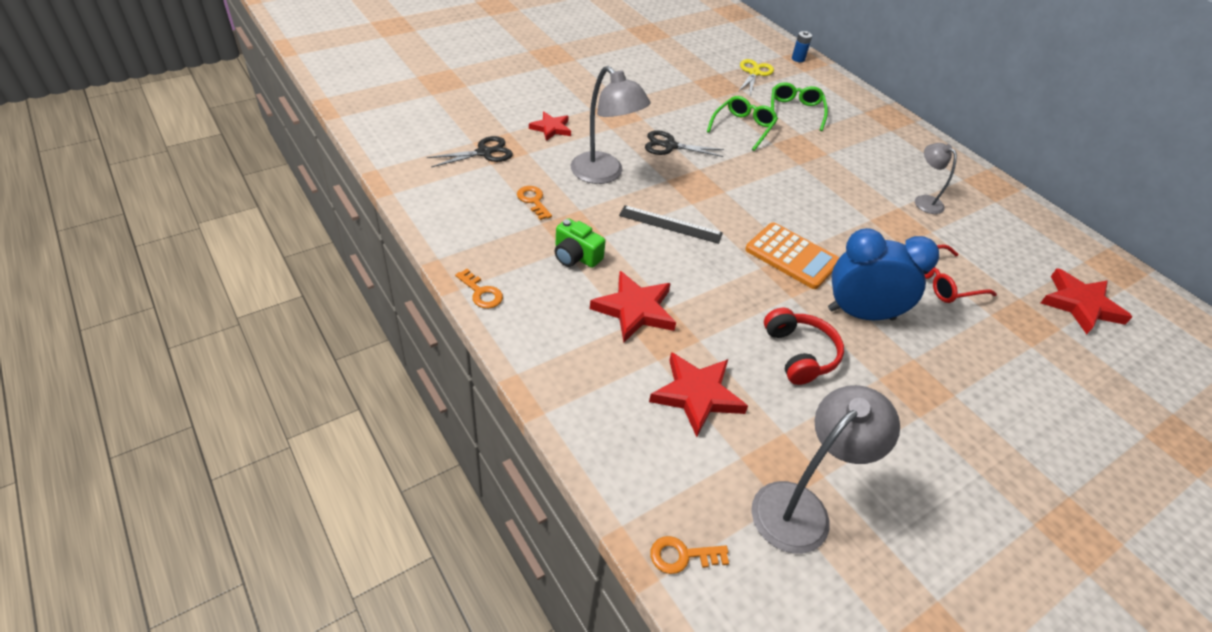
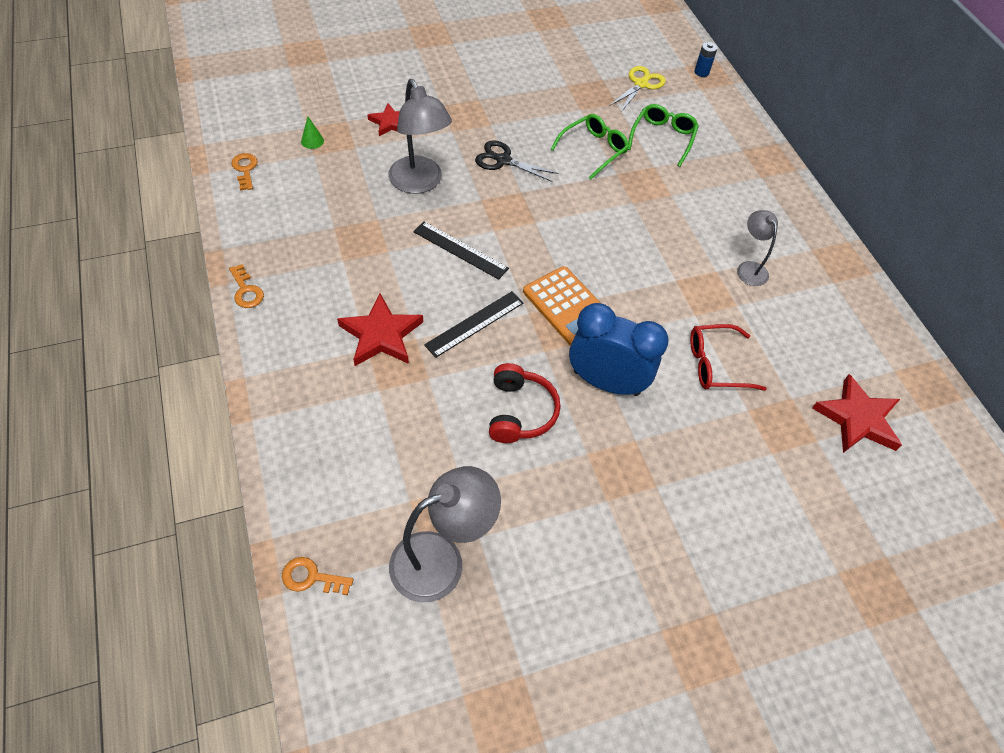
camera: 15 degrees right, 10 degrees up
(484, 153) = (312, 141): black scissors -> green cone
(533, 201) = (336, 202): orange key -> orange key (245, 169)
(576, 256) = (351, 268): green camera -> none
(697, 395) = (398, 432): red star -> none
(717, 285) = (474, 323): none -> black ruler

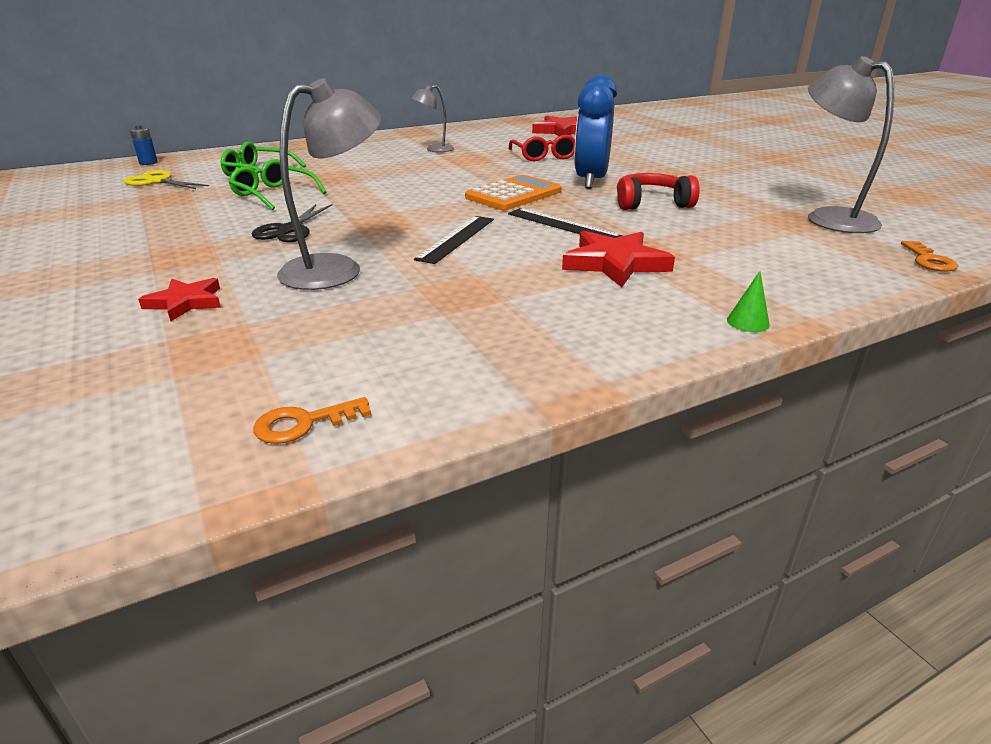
camera: 95 degrees left, 25 degrees down
(246, 291) = (612, 361): orange key -> none
(312, 141) = (220, 363): green cone -> green cone (748, 322)

